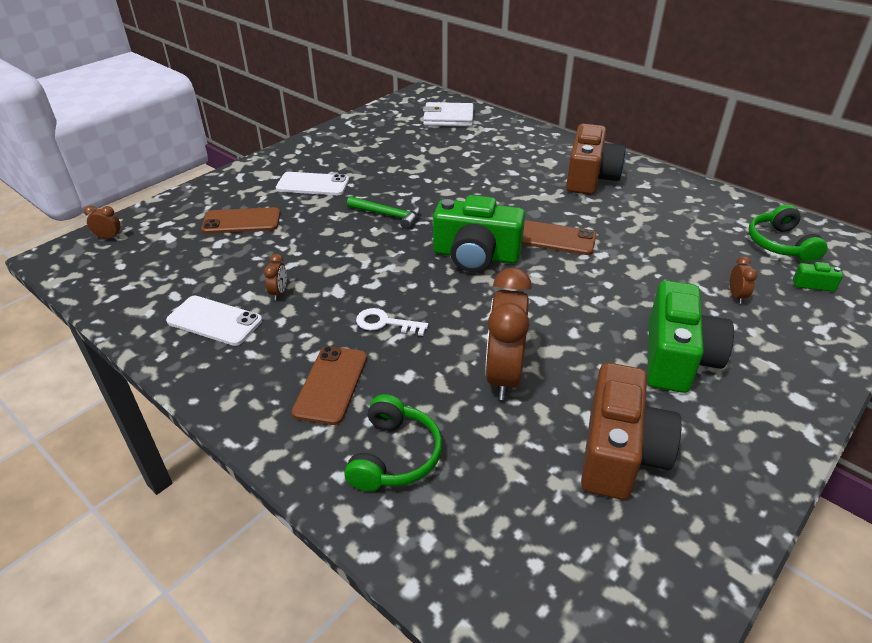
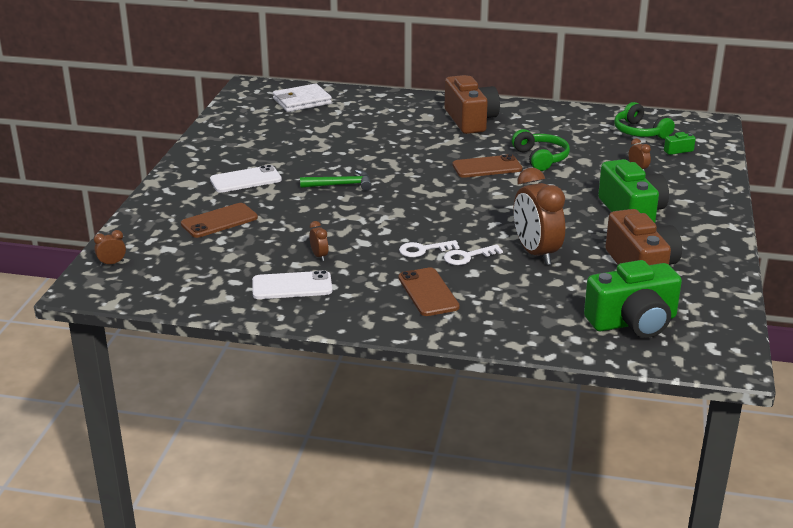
camera: 30 degrees left, 10 degrees down
(395, 456) = (513, 311): green headphones -> green headphones (541, 158)
(422, 350) = (467, 256): none -> white key
(476, 256) = (441, 193): green camera -> green camera (633, 322)

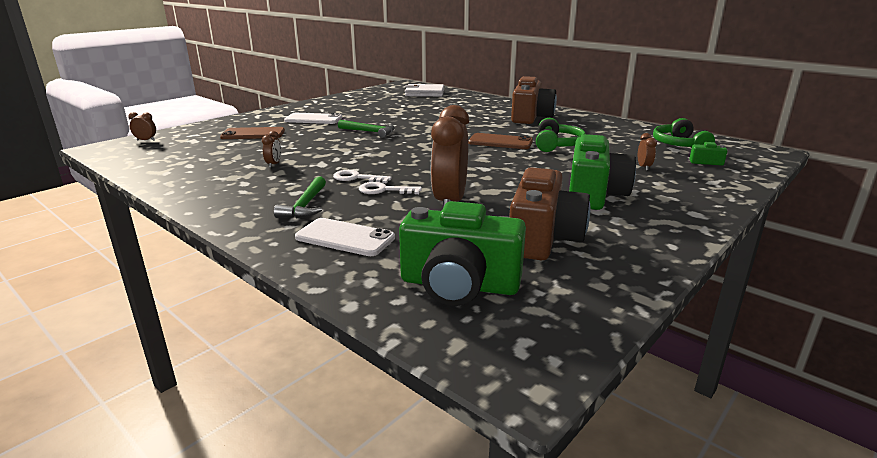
camera: 30 degrees right, 5 degrees down
(292, 286) = (218, 176): white phone -> white phone (345, 238)
(428, 292) = (305, 205): brown phone -> green hammer

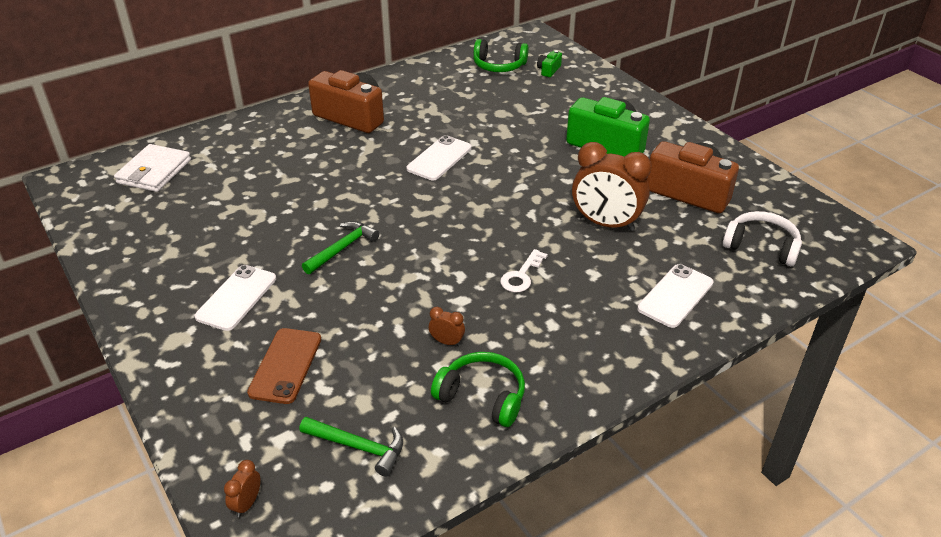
camera: 75 degrees left, 15 degrees up
(305, 205) = (593, 318): green hammer -> green hammer (358, 447)
(384, 190) = (564, 260): white key -> none
(459, 285) = (761, 246): green camera -> white headphones
(500, 142) = (439, 158): brown phone -> white phone
(557, 145) = (467, 127): green headphones -> green headphones (482, 396)
(643, 167) = (550, 102): brown clock -> none

